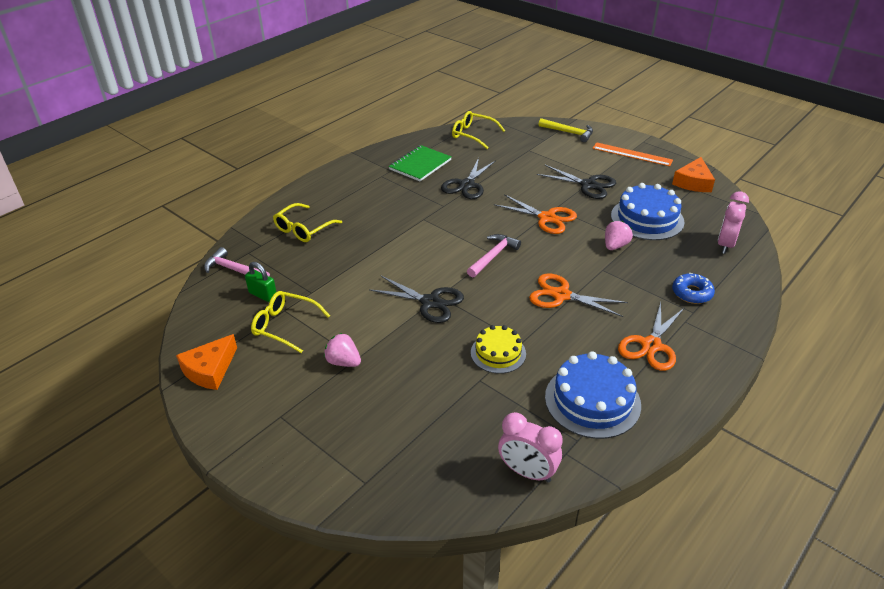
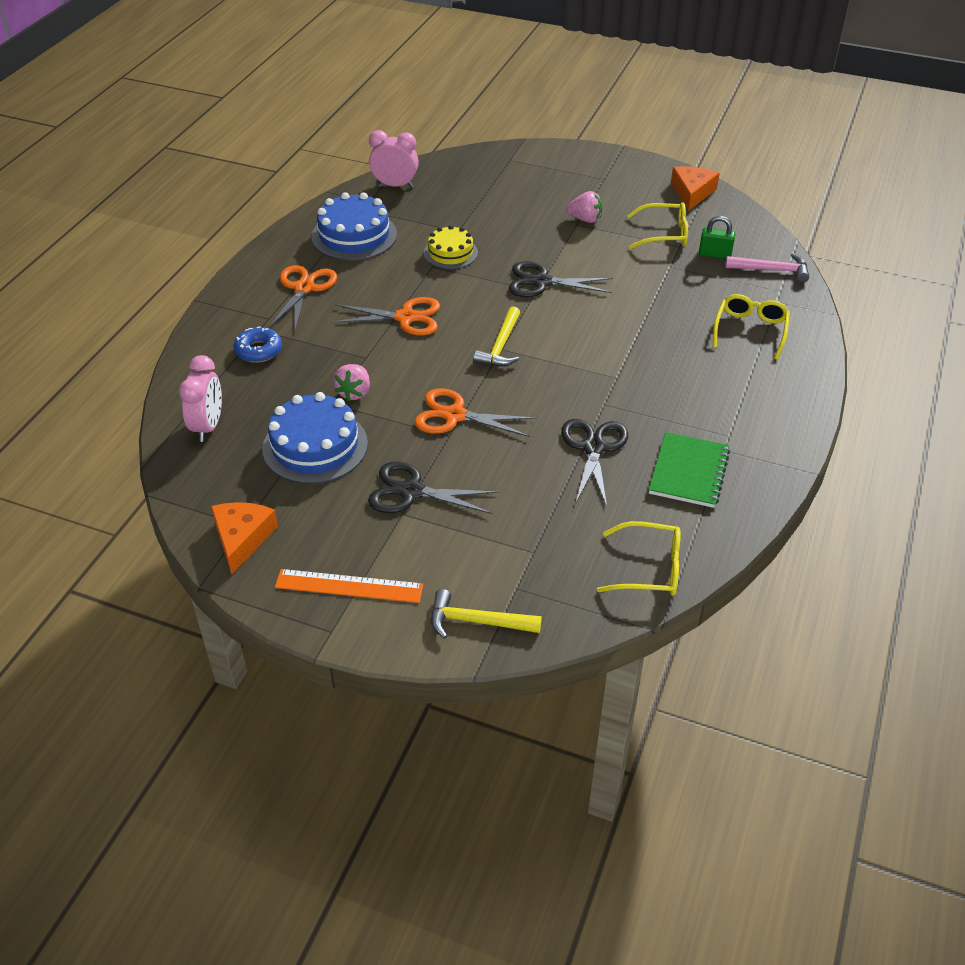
camera: 160 degrees right, 5 degrees up
(493, 256) = (501, 346): pink hammer -> yellow hammer

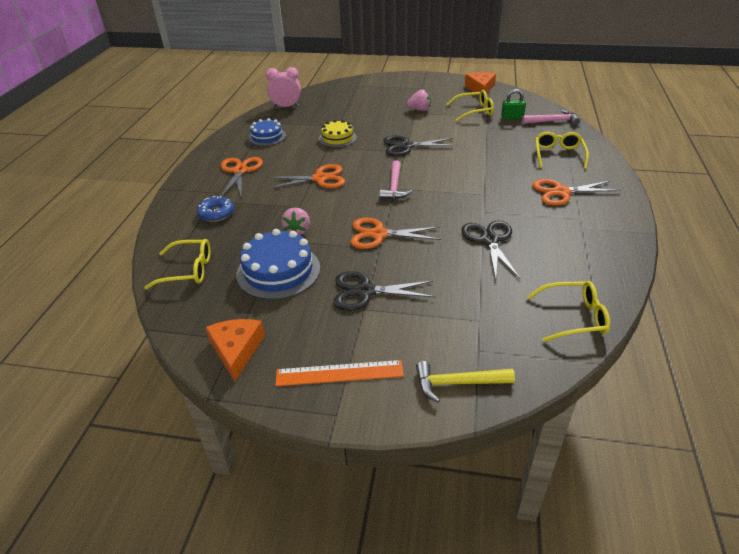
camera: 10 degrees left, 5 degrees down
(208, 426) = (188, 270): pink clock -> yellow glasses
(354, 235) = (267, 137): blue cake -> blue cake, size x0.63
(501, 346) = (394, 186): yellow hammer -> pink hammer
(689, 472) = (566, 245): green notebook -> none
(723, 392) = (561, 192): none -> orange scissors

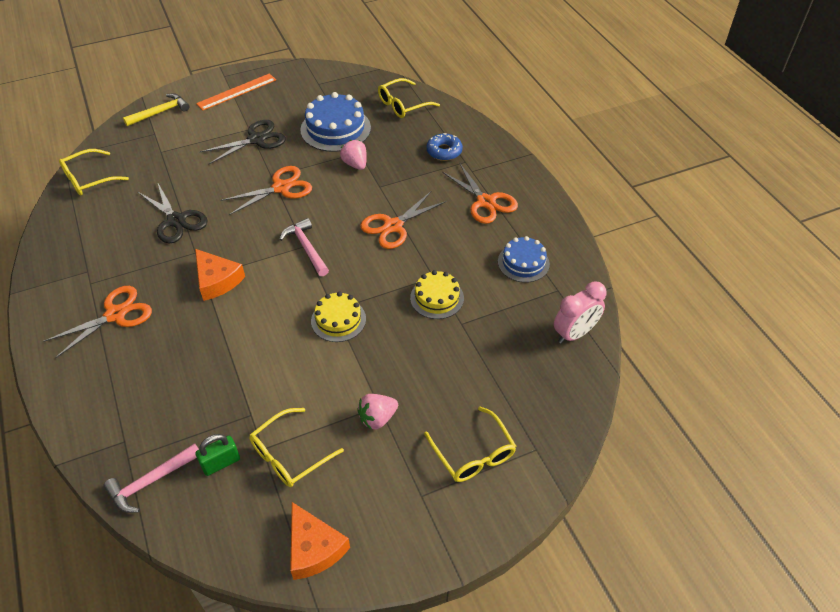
camera: 145 degrees right, 10 degrees up
(236, 350) = (311, 79): orange cheese -> orange cheese (217, 280)
(406, 146) = (338, 320): black scissors -> yellow cake
(558, 155) = (129, 389): yellow glasses -> yellow glasses (473, 454)

